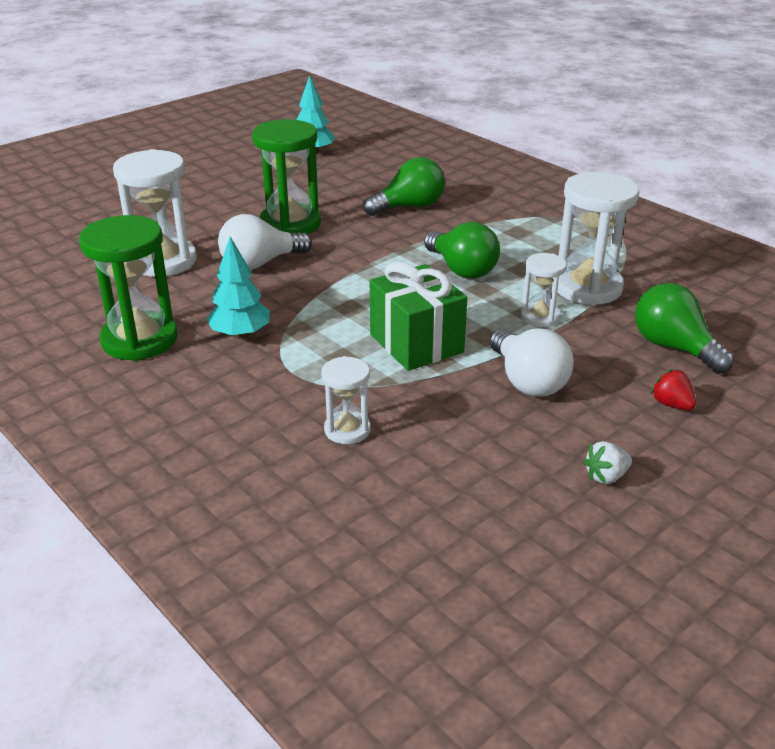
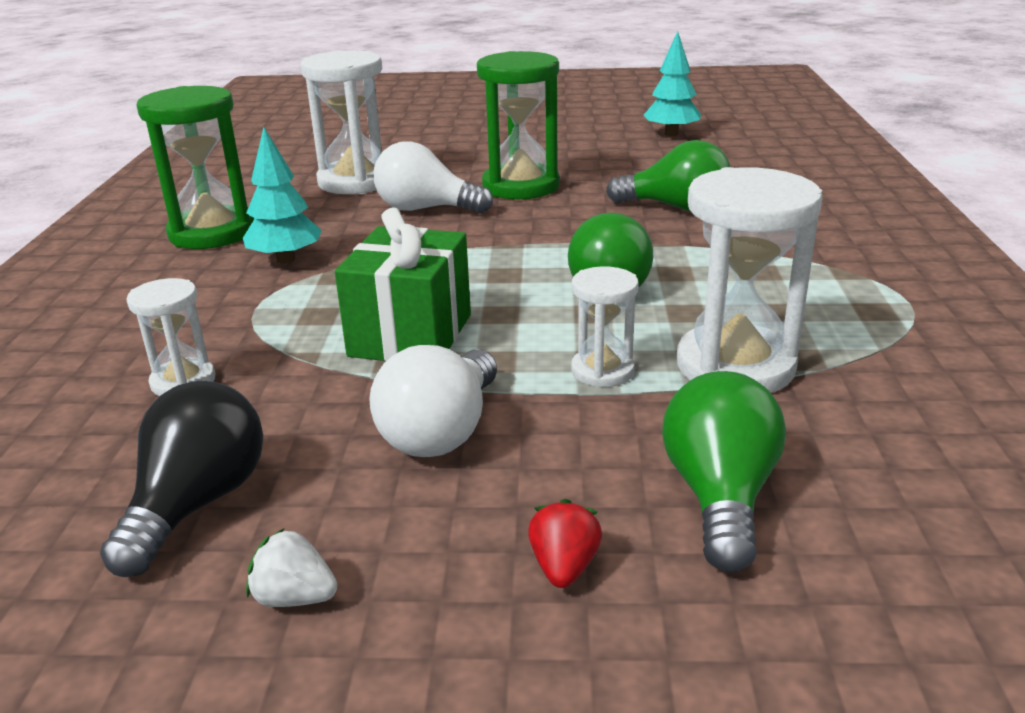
camera: 45 degrees right, 5 degrees down
(489, 473) = (197, 504): none -> black light bulb

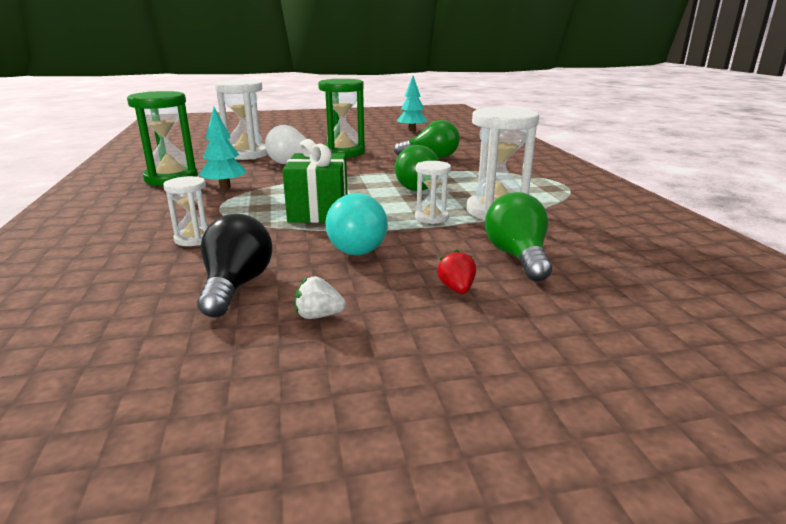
camera: 15 degrees left, 5 degrees down
(441, 432) = (360, 246): white light bulb -> turquoise light bulb

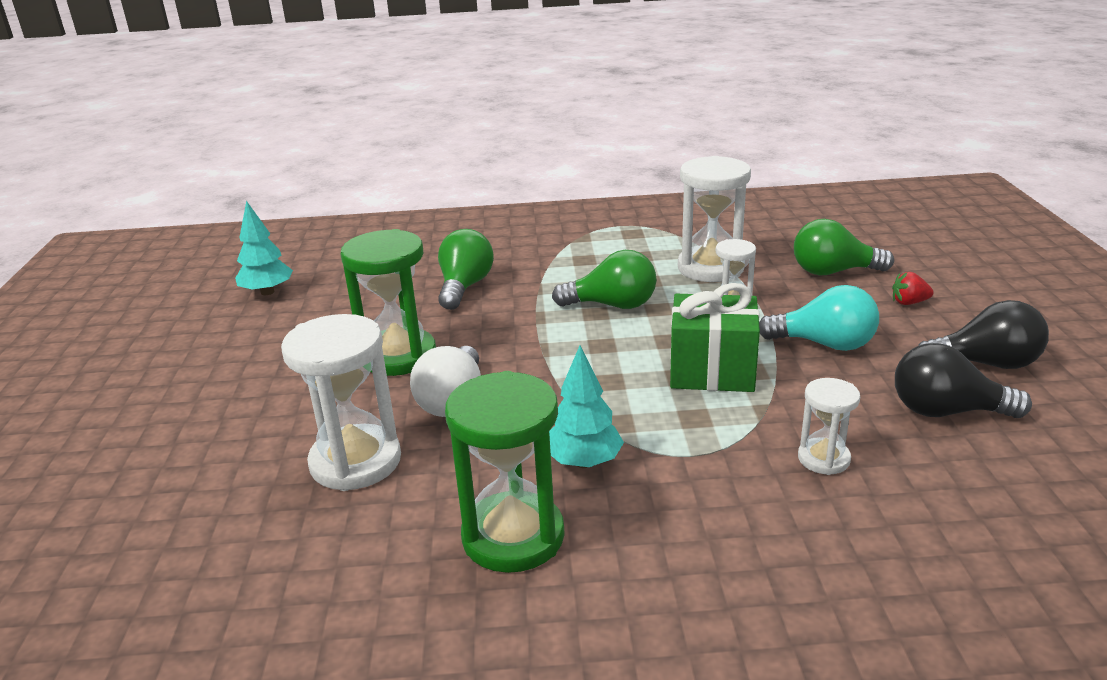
camera: 80 degrees left, 5 degrees up
(318, 316) = (985, 364): white strawberry -> black light bulb

